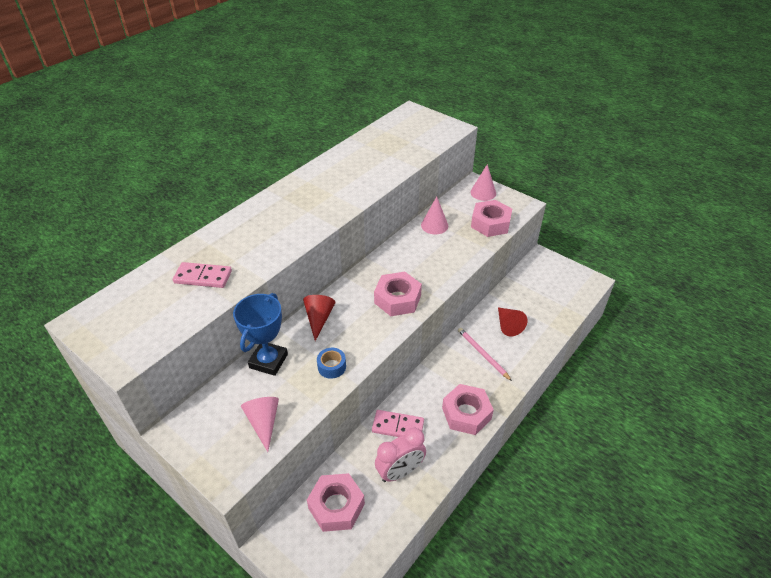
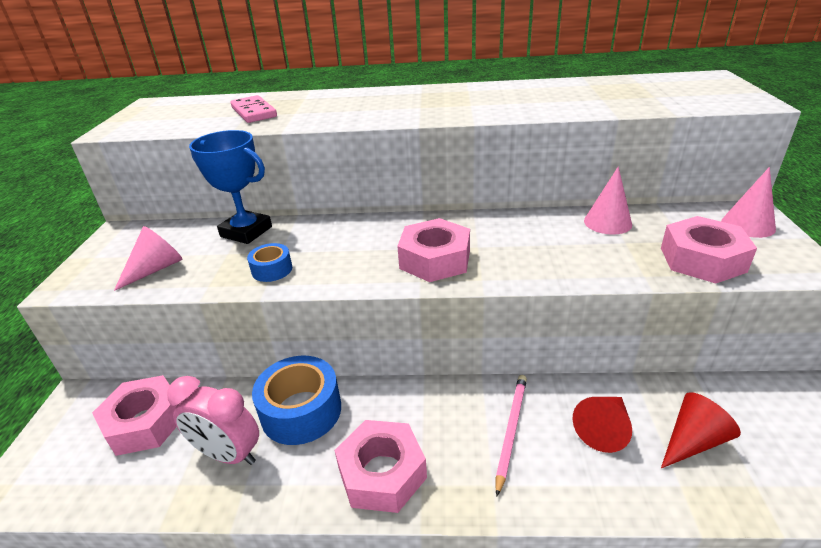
camera: 55 degrees right, 10 degrees down
(268, 361) = (246, 232): blue trophy -> blue trophy turned 45 degrees clockwise
(319, 319) = (338, 228): red cone -> red cone (693, 441)
(398, 426) = (301, 411): pink domino -> blue tape

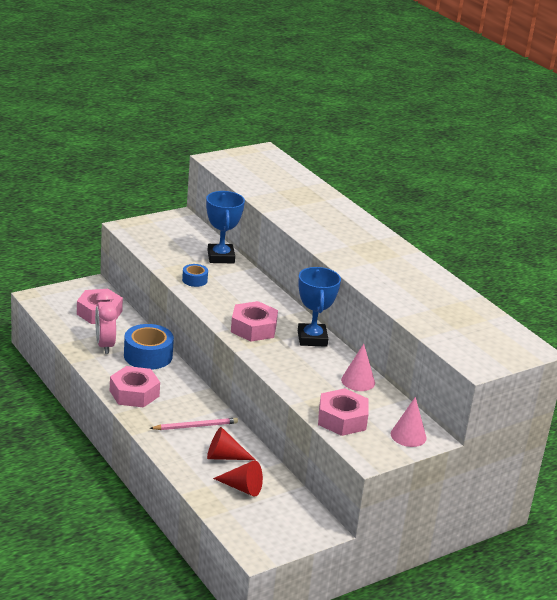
camera: 50 degrees right, 5 degrees down
(156, 269) = (162, 245): pink cone -> none
(254, 112) = (283, 192): pink domino -> none
(491, 224) = (312, 338): none -> blue trophy

